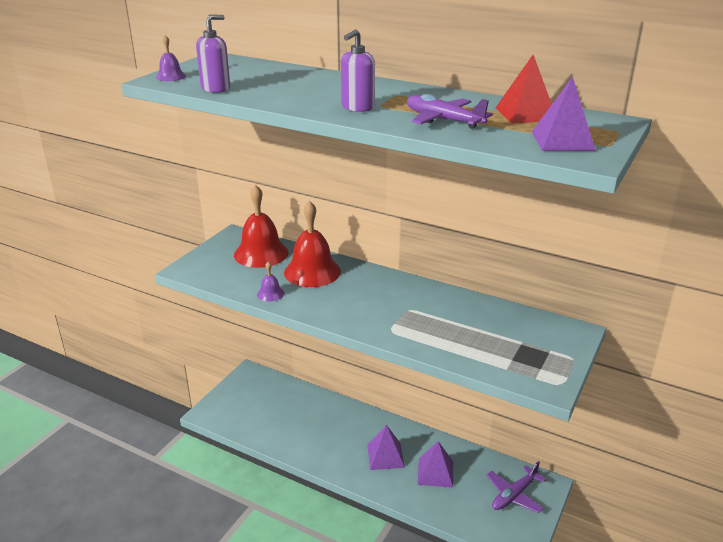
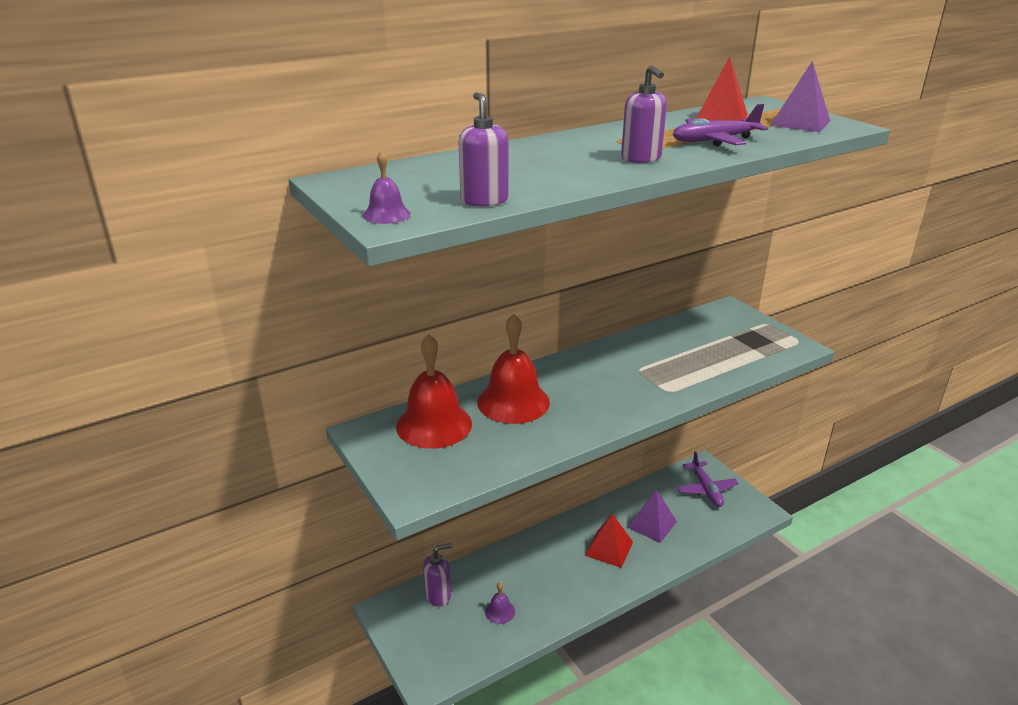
camera: 60 degrees left, 0 degrees up
(270, 294) = (536, 443): purple bell -> purple bell (500, 611)
(276, 389) = (438, 595): none -> purple soap dispenser
(385, 456) = (609, 548): purple pyramid -> red pyramid

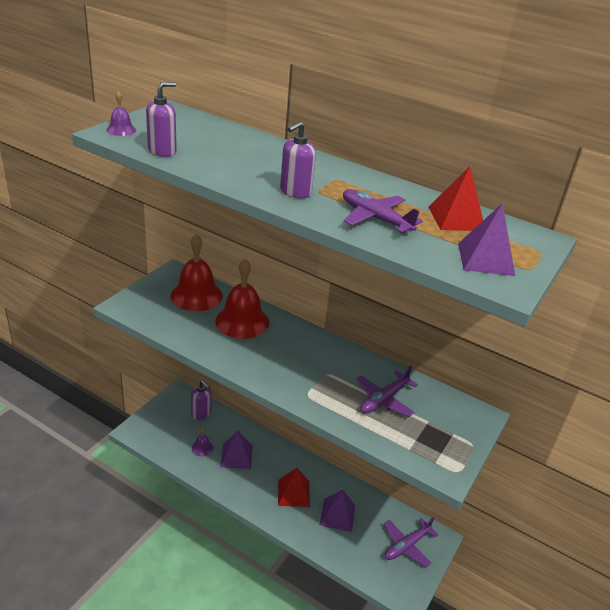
camera: 60 degrees right, 5 degrees up
(530, 581) = (236, 456): none -> purple pyramid
(692, 349) = (383, 400): none -> purple plane

